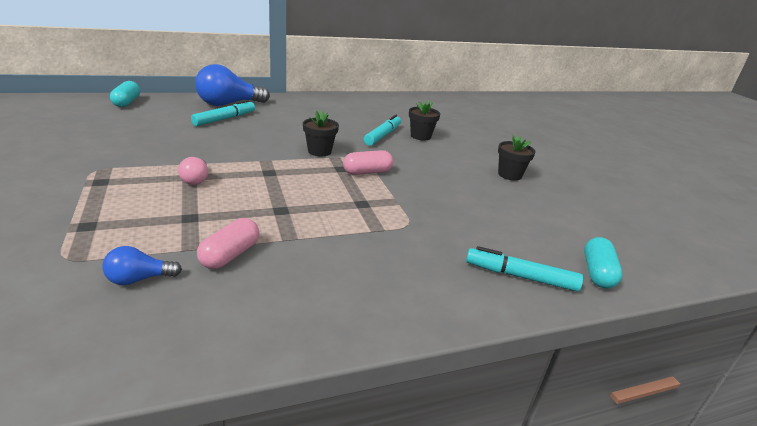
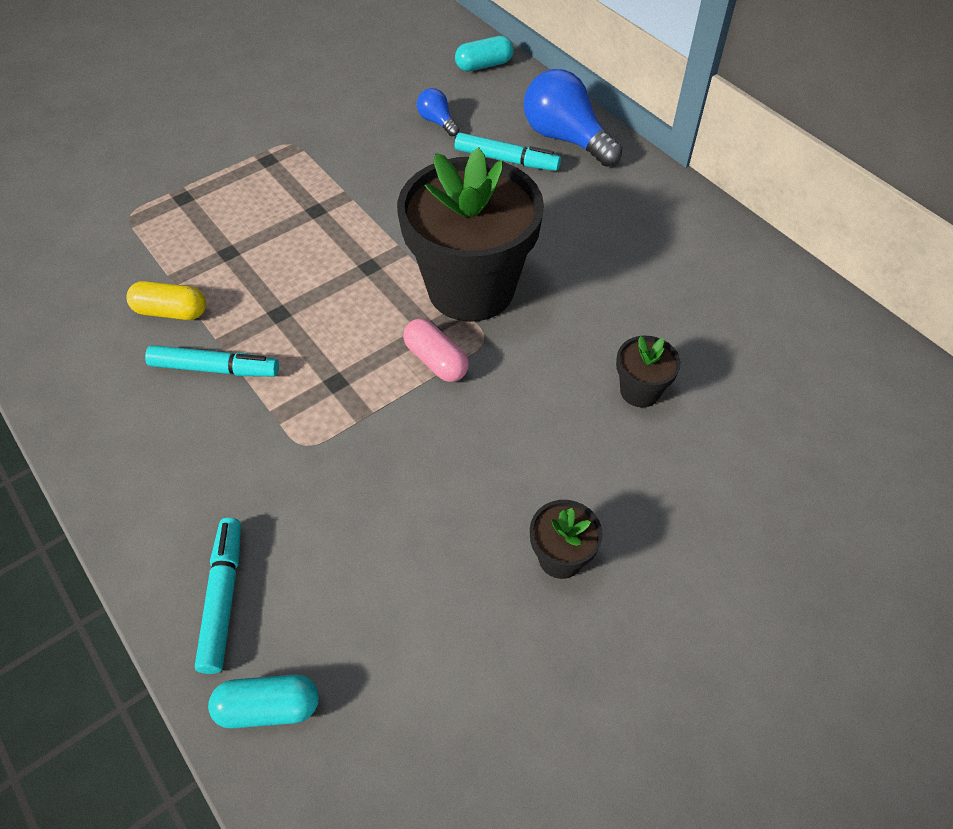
camera: 75 degrees right, 25 degrees up
(139, 279) = (113, 272): blue light bulb -> blue light bulb (437, 122)
(196, 180) = (312, 218): pink light bulb -> none
(230, 255) = (171, 312): pink capsule -> yellow capsule
(319, 151) = (471, 288): black flower pot -> black flower pot, size x2.38
(382, 136) = (595, 340): turquoise marker -> turquoise marker (214, 368)

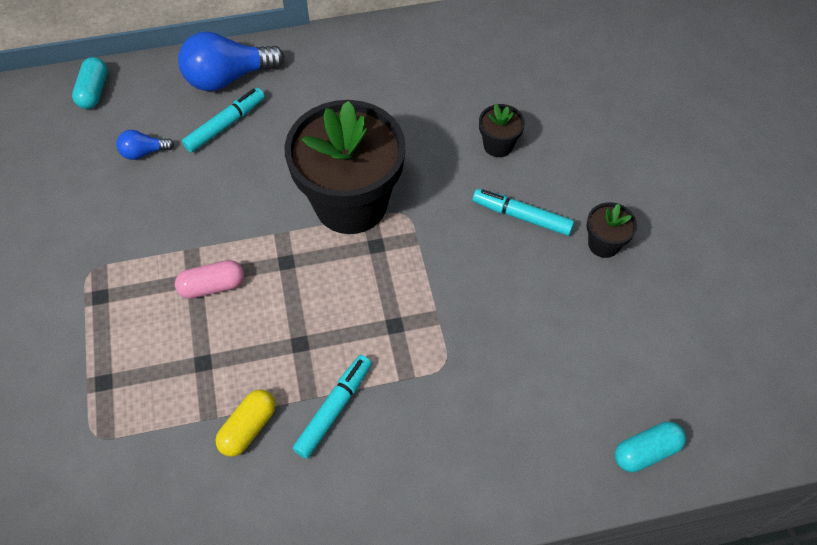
camera: 65 degrees left, 5 degrees up
(223, 599) = (553, 459): turquoise marker -> turquoise marker (522, 217)
(268, 707) = (646, 451): turquoise capsule -> turquoise capsule turned 45 degrees clockwise
(436, 360) = (409, 252): pink capsule -> pink capsule (212, 286)

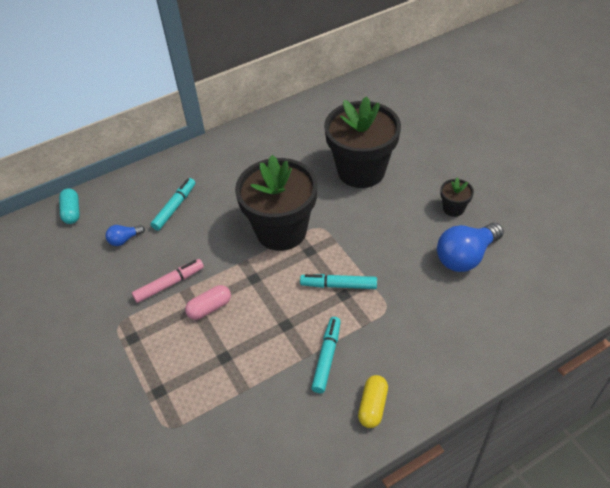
camera: 15 degrees left, 10 degrees down
(174, 235) = (169, 284): none -> pink marker
(228, 77) = (164, 179): blue light bulb -> blue light bulb (466, 256)
(248, 428) = (274, 387): yellow capsule -> yellow capsule (373, 406)
(498, 145) = (361, 171): black flower pot -> black flower pot, size x2.38
(522, 217) = (395, 207): turquoise marker -> turquoise marker (339, 285)
(646, 451) = (536, 319): turquoise capsule -> none

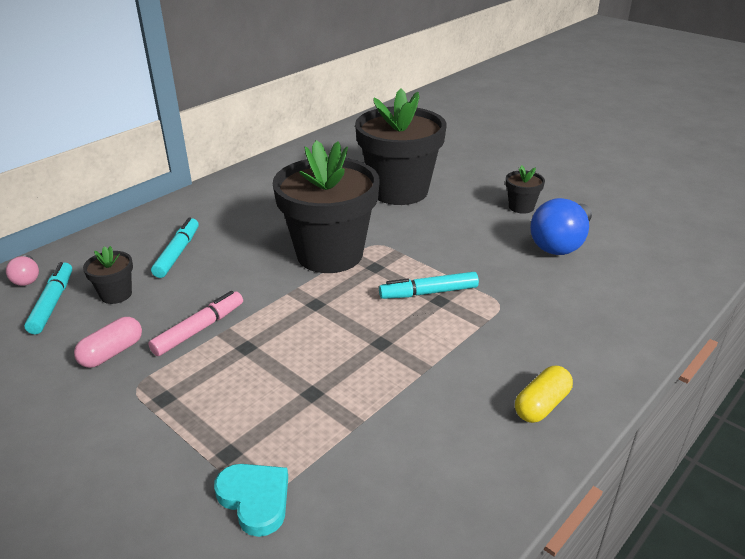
camera: 20 degrees left, 15 degrees down
(72, 212) = (27, 278): turquoise capsule -> pink light bulb
(124, 239) = (116, 294): blue light bulb -> black flower pot
(164, 429) = (255, 499): none -> turquoise heart
(209, 308) = (267, 344): pink capsule -> pink capsule (112, 353)
(326, 358) = (453, 366): turquoise marker -> turquoise marker (52, 304)
(373, 406) = (541, 405): yellow capsule -> yellow capsule turned 45 degrees clockwise

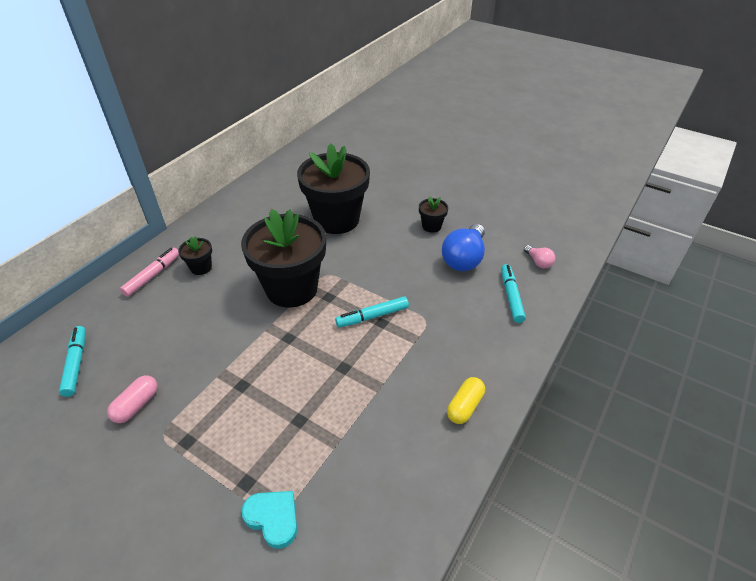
camera: 10 degrees left, 10 degrees up
(27, 278) = (48, 342): pink light bulb -> pink light bulb (538, 262)
(116, 294) = (127, 348): black flower pot -> black flower pot (201, 267)
(177, 253) = (169, 302): turquoise marker -> turquoise marker (511, 297)
(198, 329) = (201, 374): pink marker -> pink marker (152, 275)

